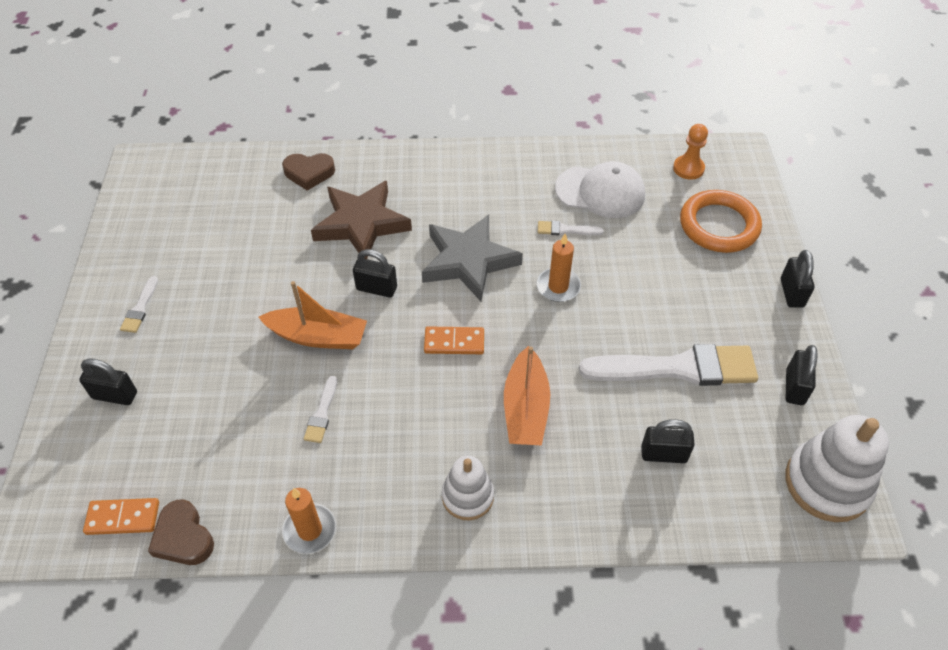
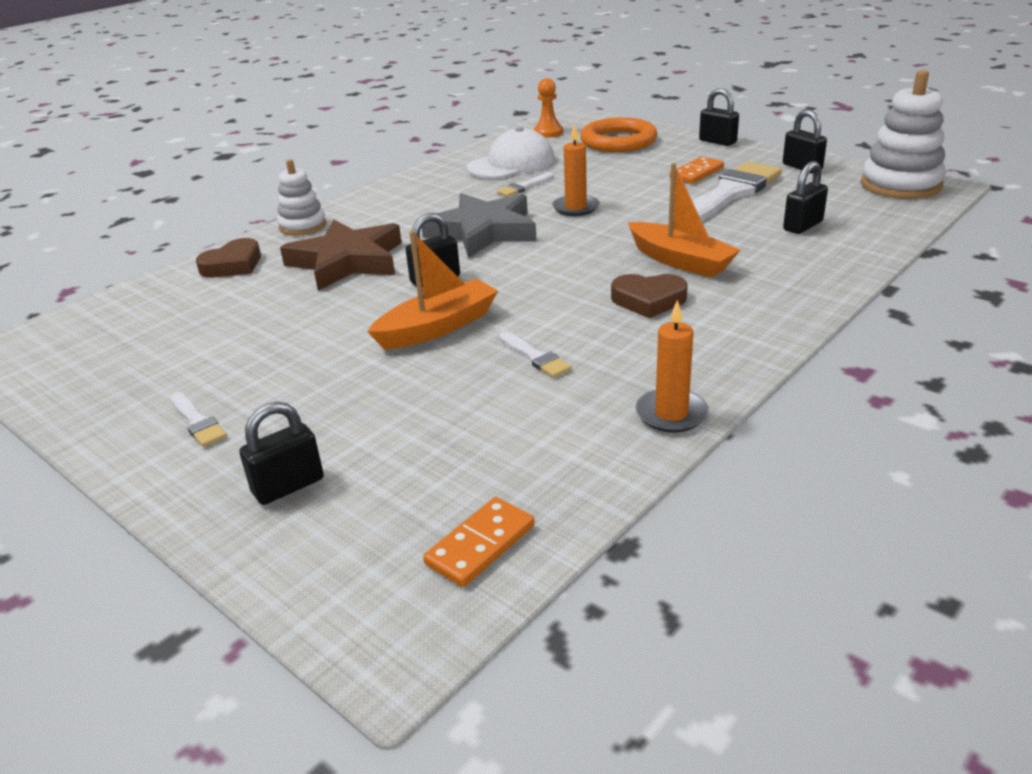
camera: 45 degrees left, 20 degrees down
(183, 537) = (572, 505): brown heart -> brown heart (648, 300)
(454, 342) = (560, 266): orange domino -> orange domino (696, 173)
(467, 496) = (739, 317): white stacking toy -> white stacking toy (303, 226)

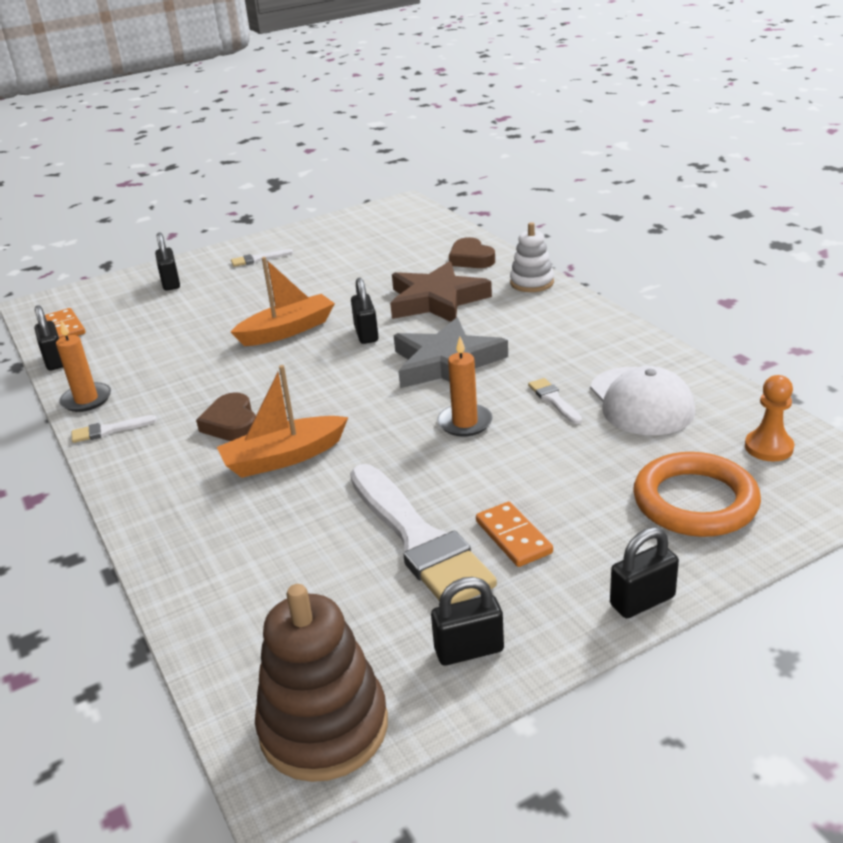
camera: 110 degrees right, 0 degrees up
(438, 327) = (288, 330): orange boat -> orange boat turned 105 degrees counterclockwise
(535, 357) = (207, 362): white brush -> white brush (109, 430)
(648, 300) = (231, 423): brown heart -> brown heart turned 45 degrees counterclockwise
(802, 226) = (283, 567): black padlock -> black padlock (55, 361)
(900, 185) = (324, 727): white stacking toy -> brown stacking toy

